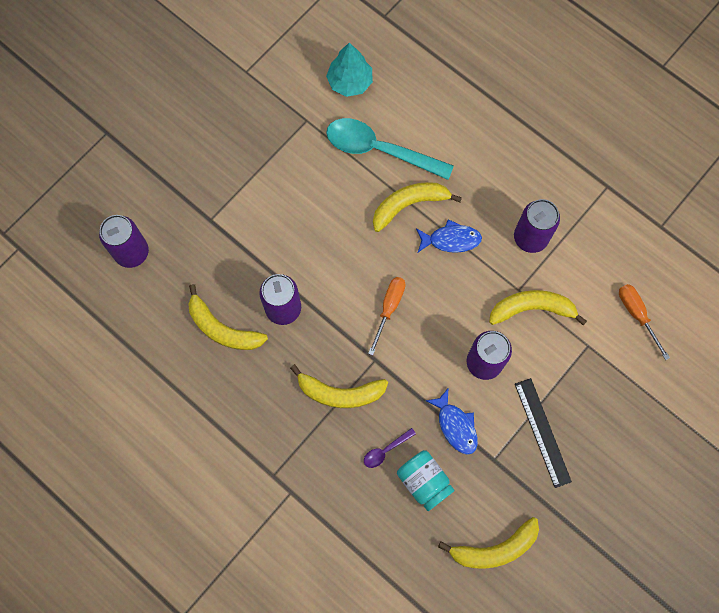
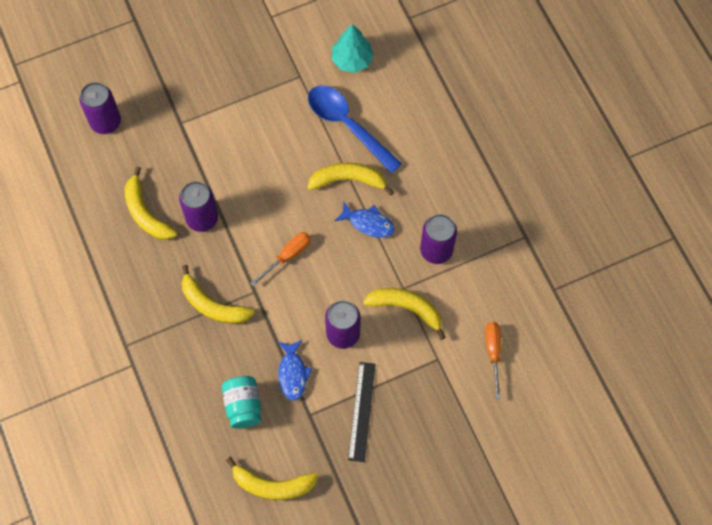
camera: 25 degrees right, 5 degrees down
(380, 150) = (348, 125): turquoise spoon -> blue spoon
(385, 450) = (225, 367): purple spoon -> none

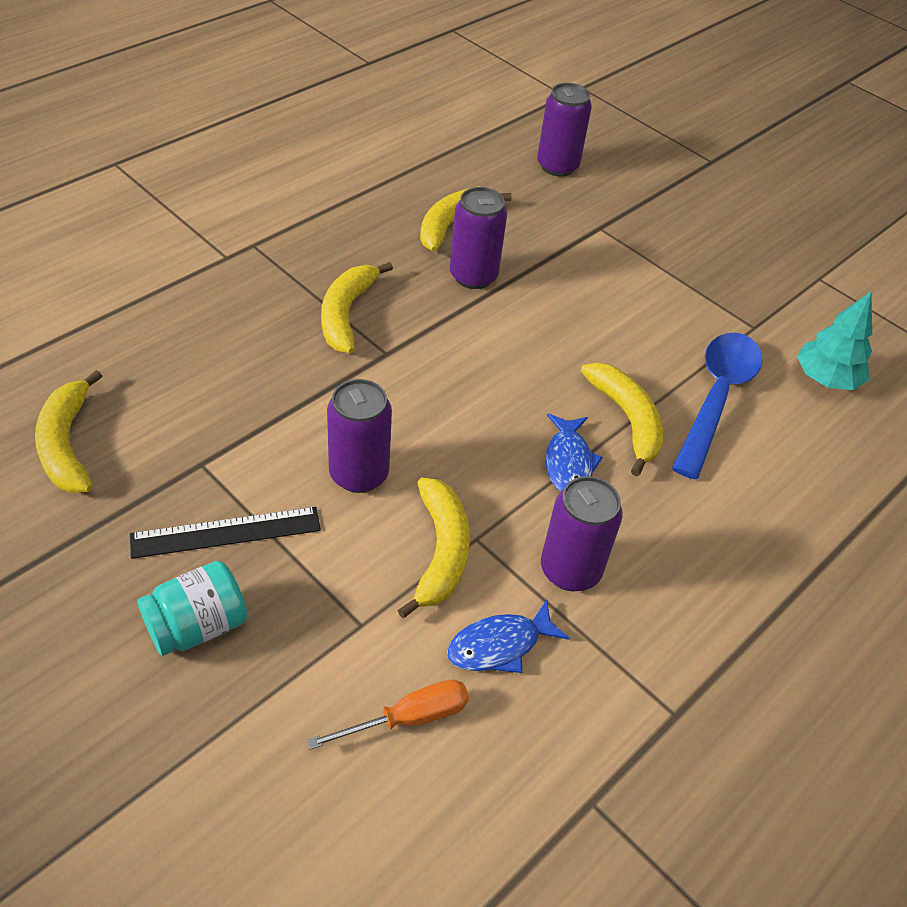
camera: 65 degrees right, 20 degrees down
(243, 406) = (195, 381): turquoise jar -> turquoise jar (197, 626)
(287, 256) = (461, 377): orange screwdriver -> none
(293, 373) = (267, 426): blue fish -> blue fish (499, 645)

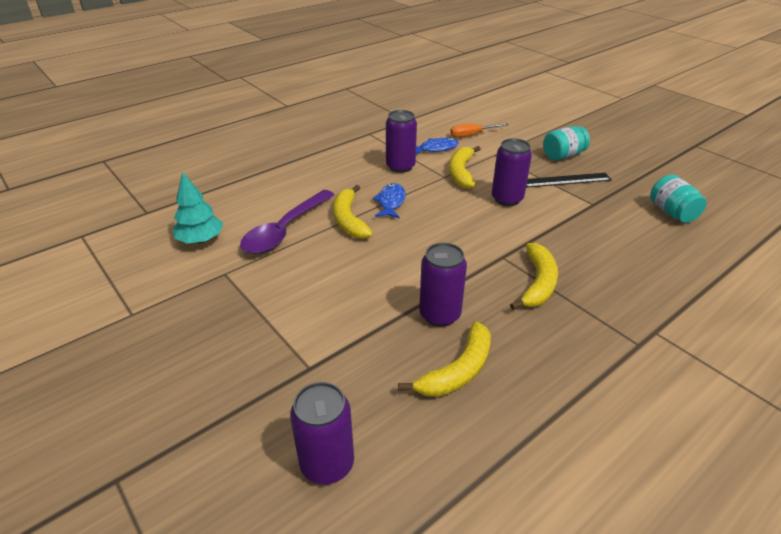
camera: 170 degrees left, 10 degrees down
(67, 444) = (672, 212): yellow banana -> turquoise jar
(716, 398) = (285, 230): blue spoon -> purple spoon

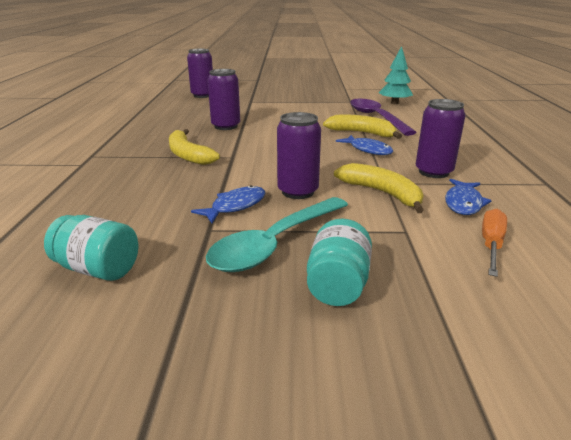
camera: 130 degrees right, 10 degrees down
(458, 371) = (187, 118): yellow banana -> none
(560, 210) = (235, 206): none -> blue fish
(566, 180) = (275, 243): black ruler -> turquoise spoon

